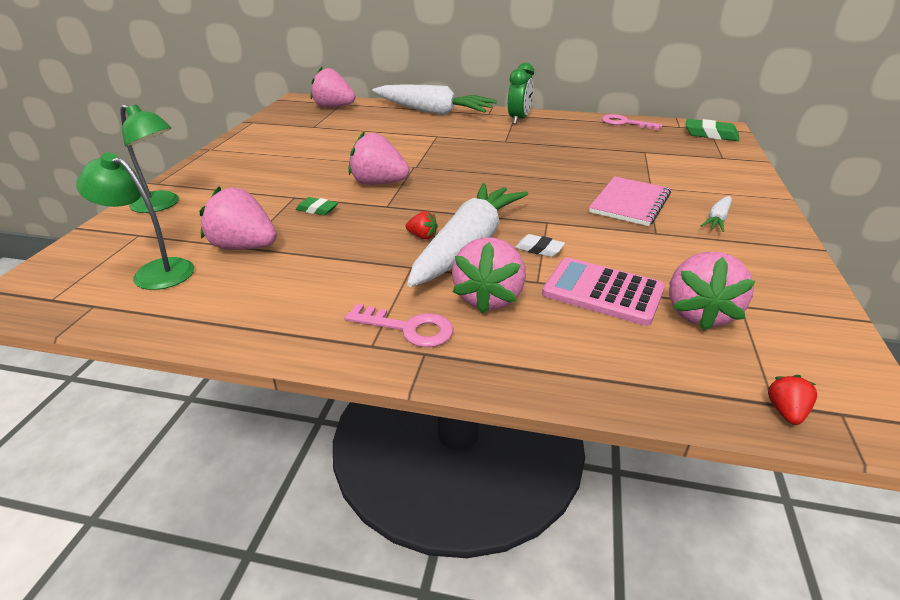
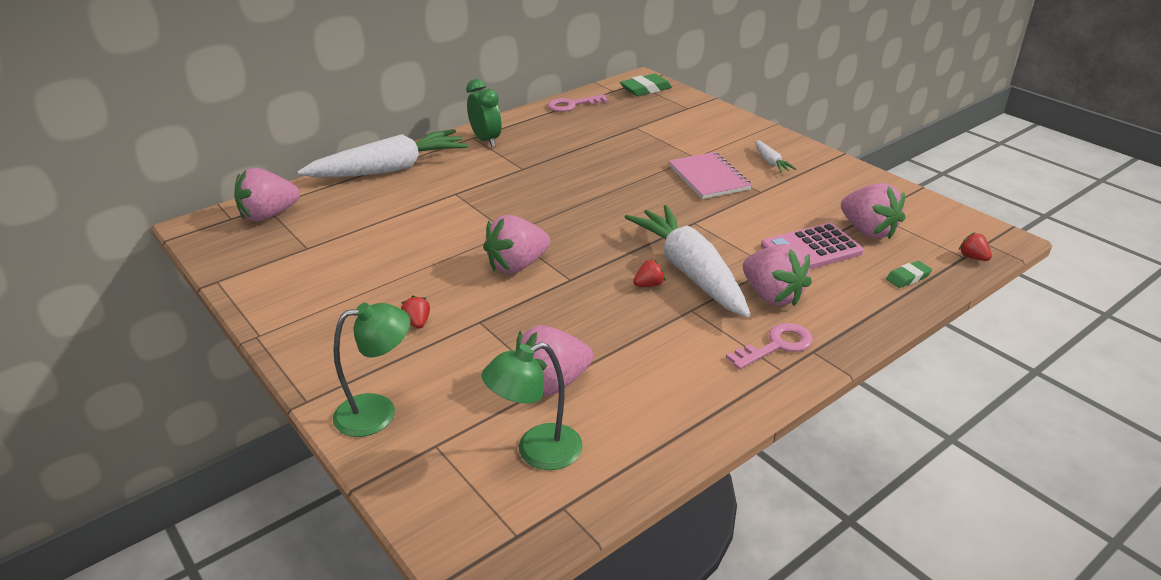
camera: 50 degrees left, 0 degrees up
(270, 180) = (417, 322): none -> red strawberry
(317, 209) = (527, 318): green eraser -> green eraser (908, 277)
(539, 249) = (730, 245): white eraser -> none

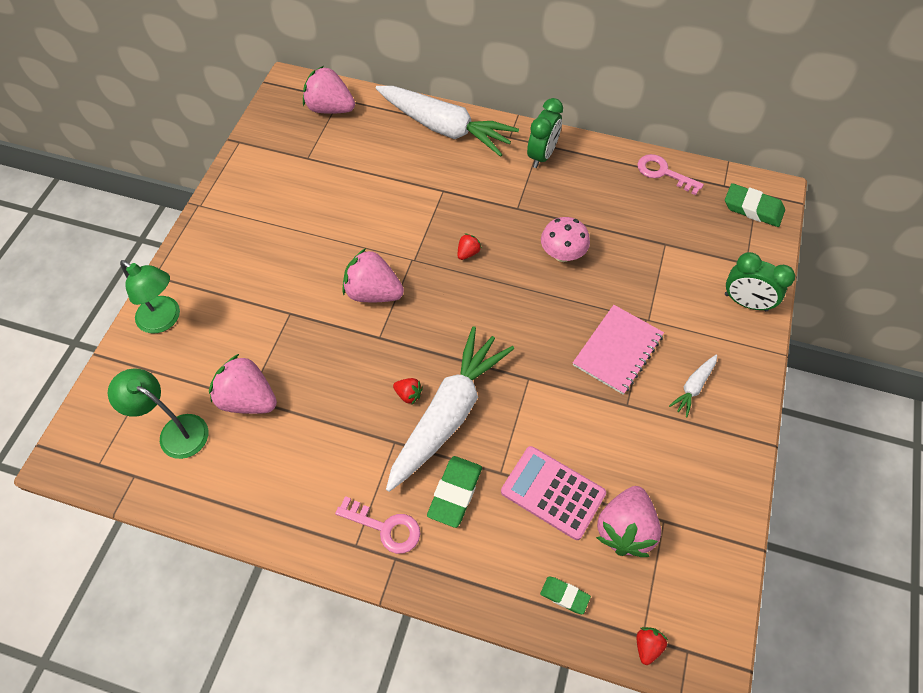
camera: 55 degrees right, 25 degrees up
(417, 322) = (265, 279): red strawberry -> red strawberry (468, 253)
(593, 167) = (562, 254): none -> pink mushroom
(720, 120) = (745, 302): none -> green clock
(772, 296) = (455, 493): pink strawberry -> green eraser

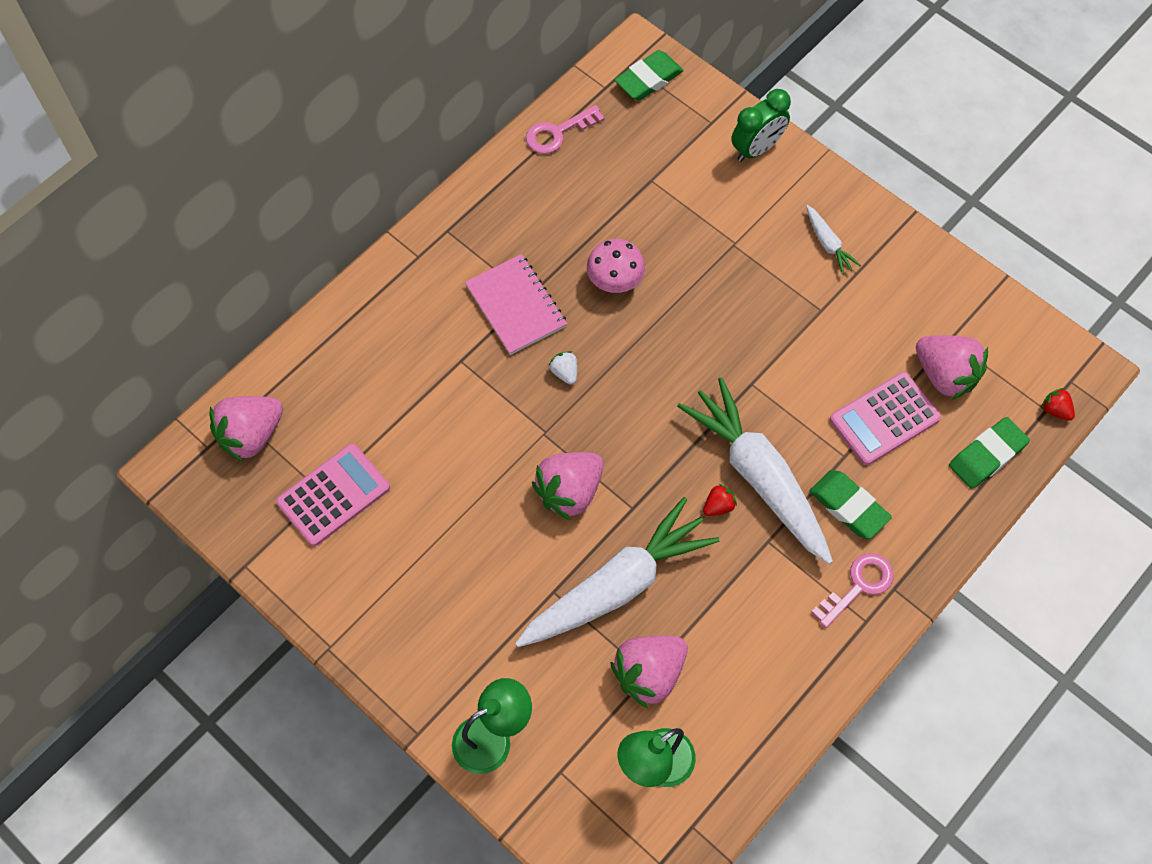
camera: 65 degrees left, 5 degrees up
(308, 164) = (333, 495): none -> pink calculator
(444, 128) = (362, 319): white carrot -> white carrot (616, 586)
(468, 253) = (565, 372): red strawberry -> white strawberry
(542, 155) = (466, 236): green clock -> none
(564, 596) = (987, 455): green eraser -> green eraser, size x1.68
(617, 350) = (757, 288): pink notebook -> pink notebook (516, 306)

